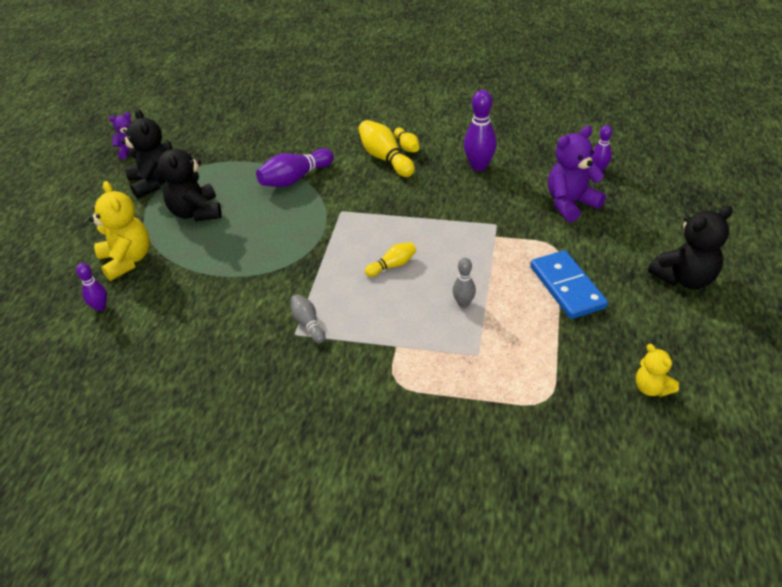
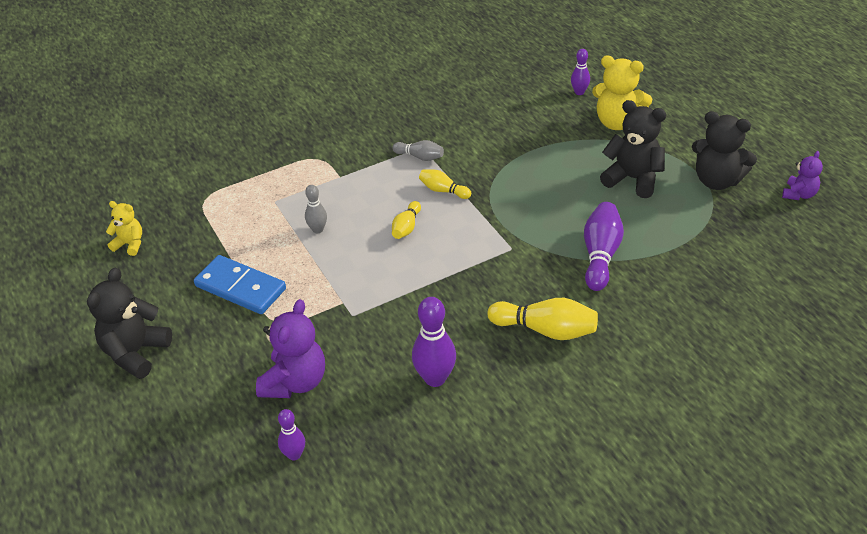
camera: 140 degrees right, 0 degrees up
(407, 147) = (542, 360): yellow bowling pin -> yellow bowling pin (443, 190)

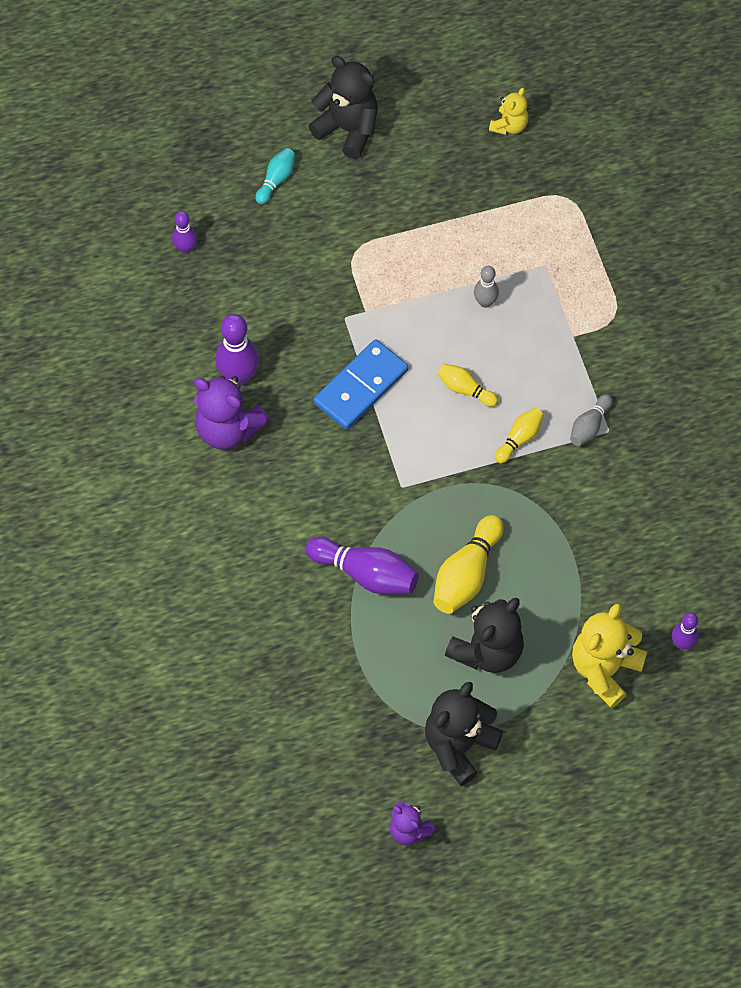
camera: 100 degrees right, 20 degrees up
(200, 396) = (276, 180): none -> turquoise bowling pin
(240, 288) = (413, 222): blue domino -> blue domino (361, 386)
(295, 382) = (271, 257): purple teddy bear -> purple teddy bear (228, 429)
(546, 330) = (272, 489): yellow bowling pin -> yellow bowling pin (466, 574)

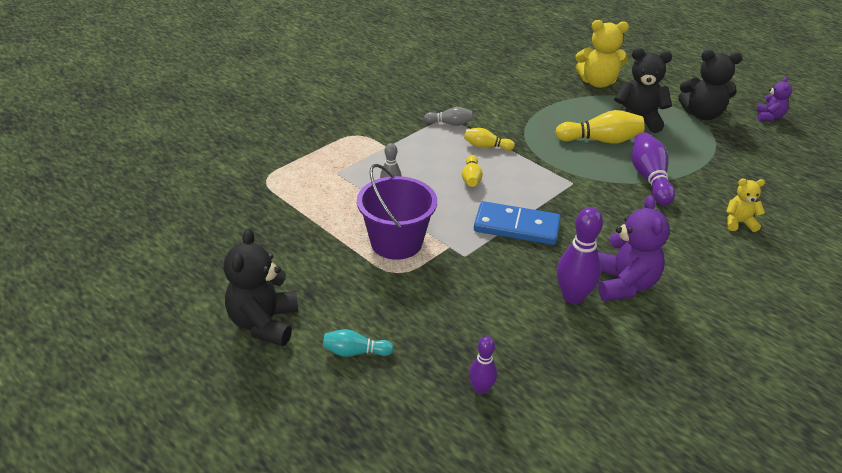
camera: 120 degrees left, 25 degrees down
(397, 270) = (396, 242): none -> purple bucket
(509, 126) = (208, 226): yellow teddy bear -> yellow teddy bear (739, 222)
(682, 643) = (553, 65): purple bowling pin -> none

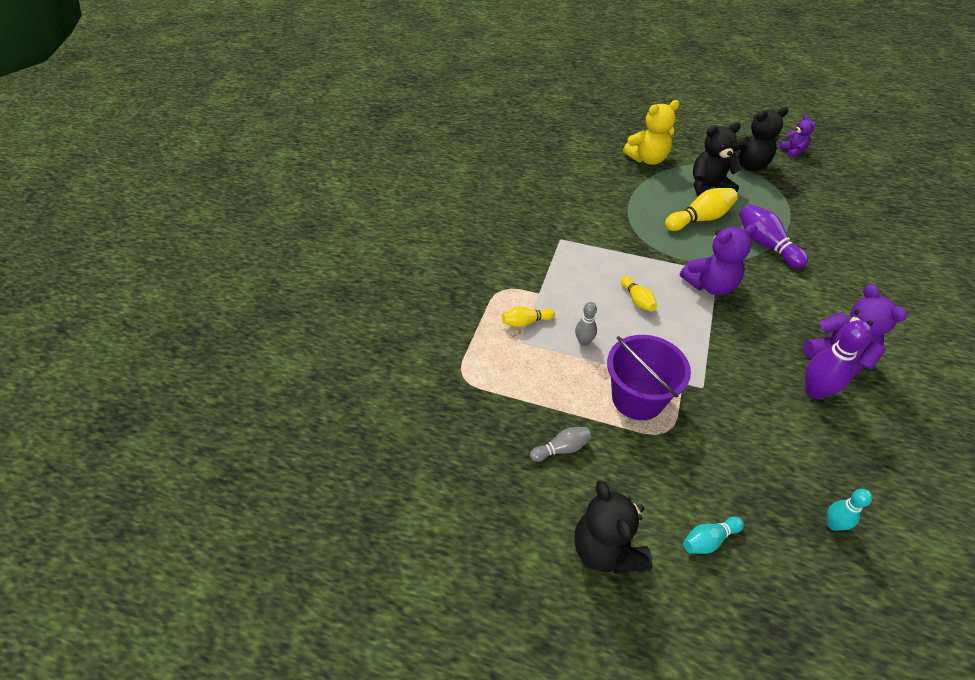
camera: 25 degrees left, 10 degrees up
(450, 123) = (570, 246): grey bowling pin -> grey bowling pin (561, 449)
(481, 388) = (833, 524): purple bowling pin -> turquoise bowling pin
(486, 146) = (620, 260): yellow bowling pin -> yellow bowling pin (526, 322)
(516, 227) = (715, 337): blue domino -> none
(555, 190) = (710, 285): none -> purple teddy bear
(739, 222) = (858, 263): yellow teddy bear -> none

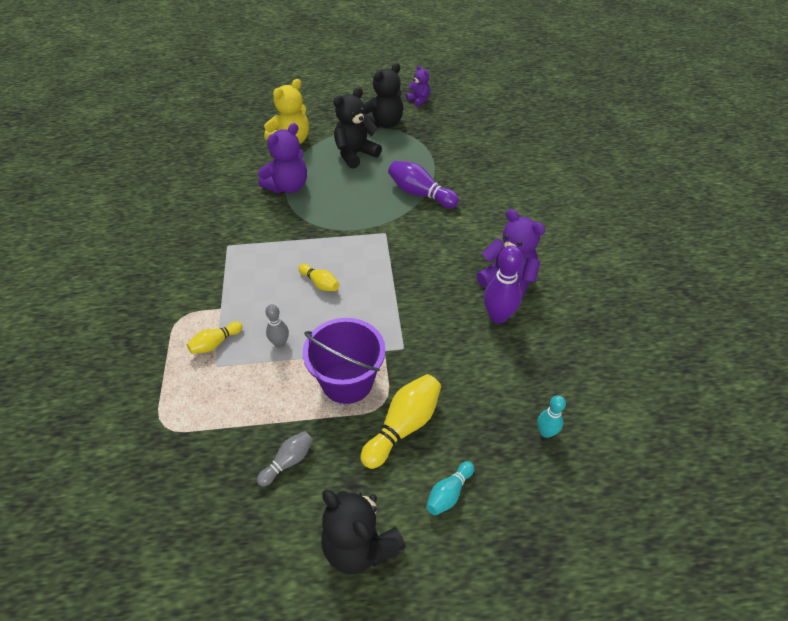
camera: 25 degrees left, 0 degrees up
(699, 219) = (355, 186): yellow bowling pin -> yellow bowling pin (403, 426)
(710, 285) = (382, 247): purple teddy bear -> purple teddy bear (288, 187)

